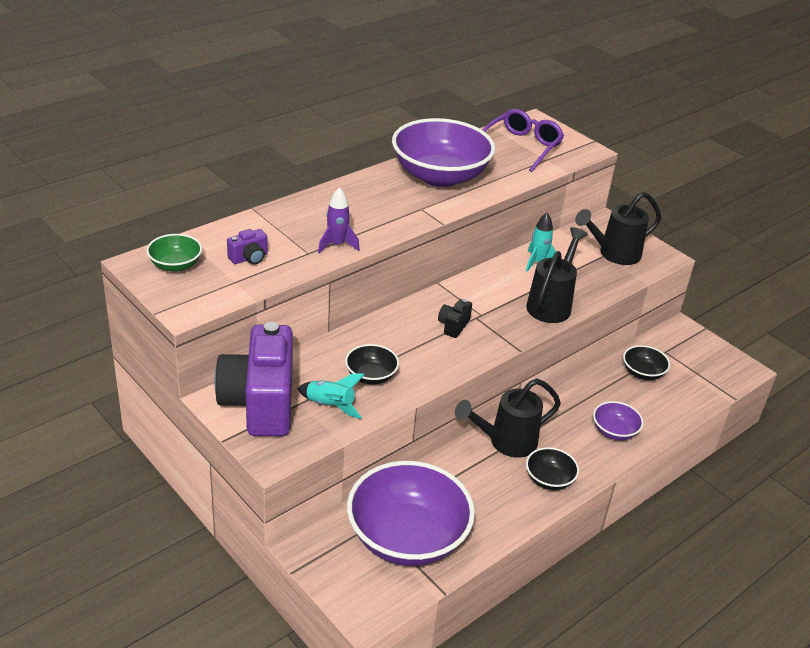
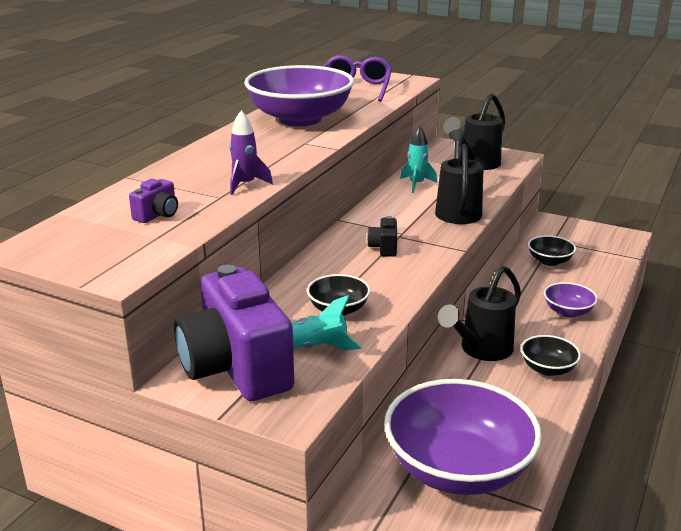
camera: 20 degrees left, 10 degrees down
(175, 265) = (73, 239): green bowl -> none

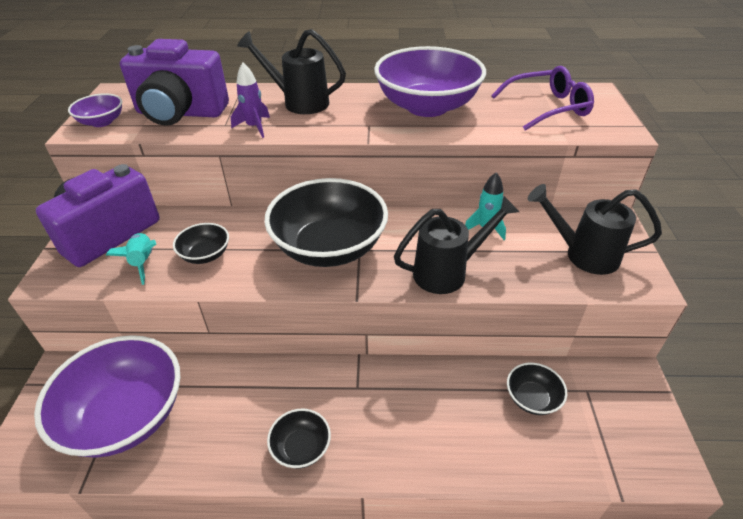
camera: 65 degrees right, 15 degrees up
(157, 215) = (180, 113): purple camera -> purple camera, size x2.49
(384, 248) = (329, 247): black camera -> black bowl
(481, 350) = (311, 384): black watering can -> black watering can (299, 102)
(568, 311) = (426, 442): purple bowl -> purple bowl (102, 122)

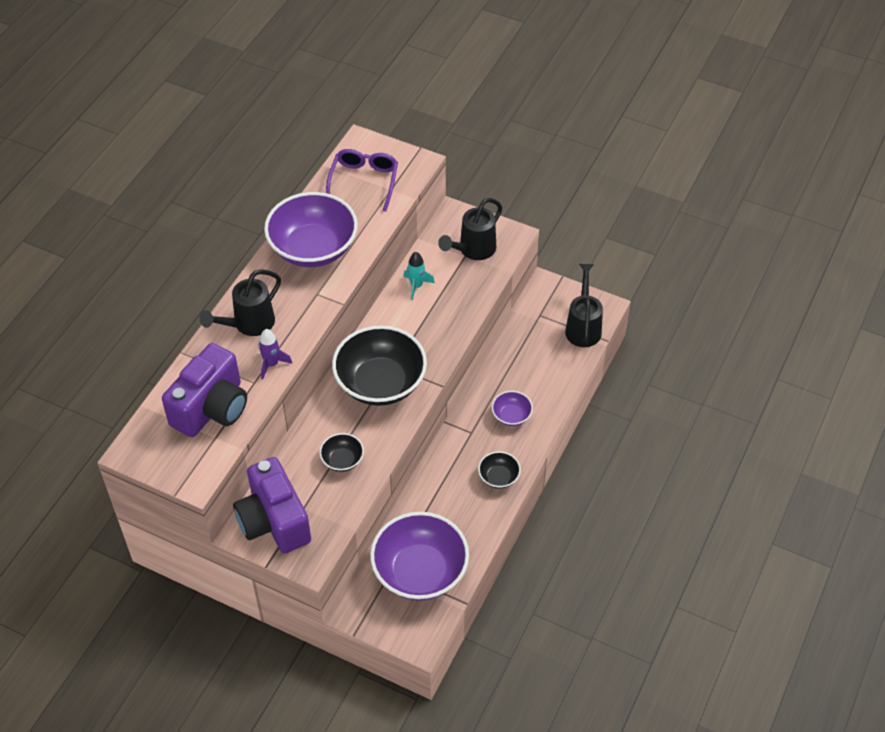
camera: 65 degrees left, 10 degrees up
(102, 122) = (190, 465): purple bowl -> purple bowl (511, 416)
(143, 262) = (326, 501): turquoise rocket -> none
(447, 272) = (446, 327): black watering can -> black watering can (583, 327)
(532, 398) = (530, 345): black bowl -> none

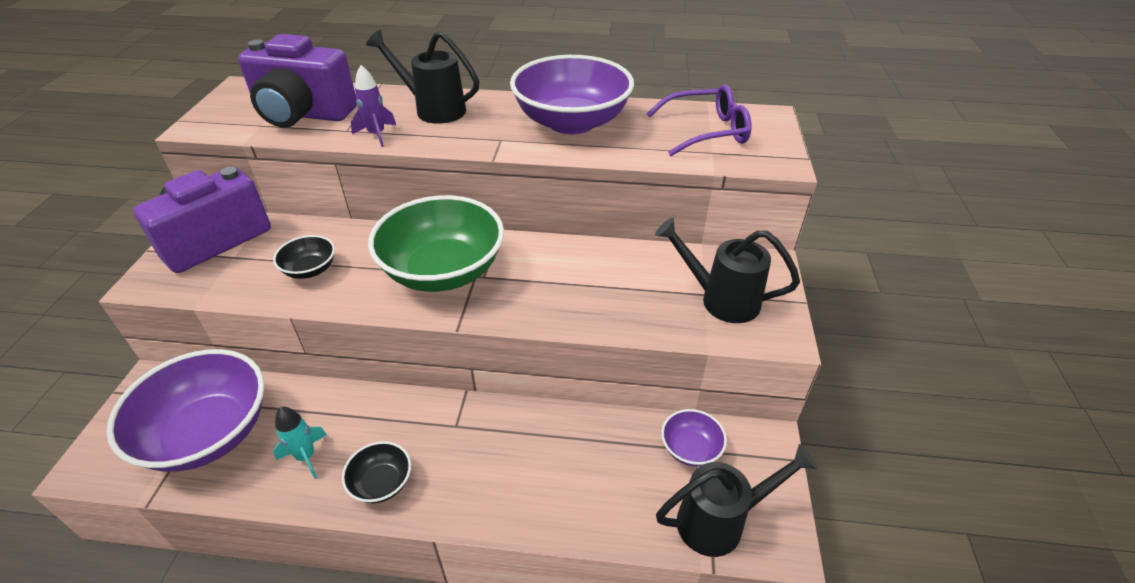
camera: 70 degrees right, 10 degrees down
(380, 383) = (443, 271): black bowl -> green bowl
(416, 286) = (620, 262): turquoise rocket -> turquoise rocket (306, 456)
(511, 416) = (500, 467): purple bowl -> purple bowl (690, 448)

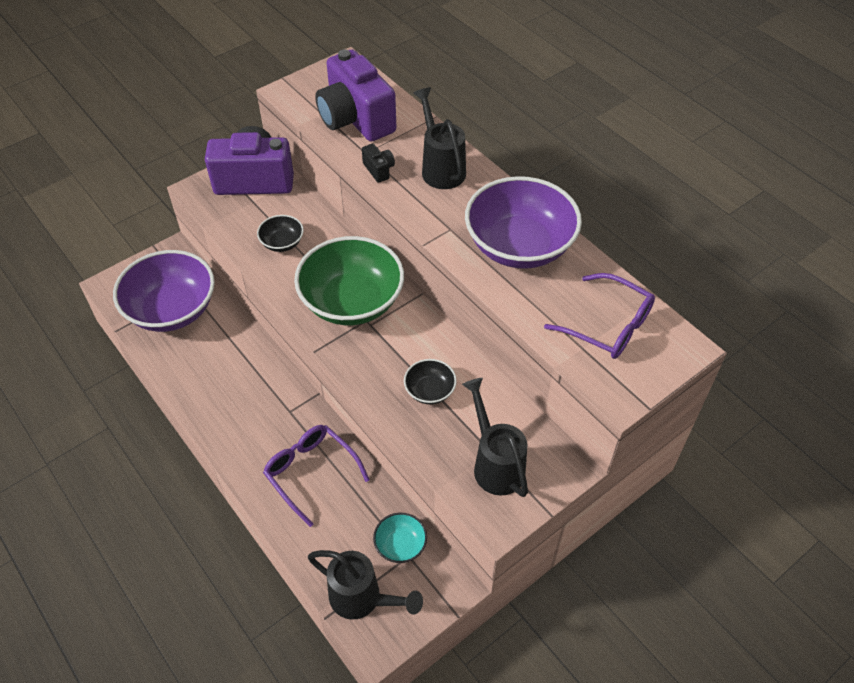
camera: 45 degrees right, 10 degrees up
(306, 456) = (202, 364): turquoise rocket -> none
(377, 135) = (379, 170): purple rocket -> black camera
(381, 483) = (221, 412): black bowl -> black bowl (430, 391)
(541, 459) = (311, 472): none -> purple glasses
(690, 448) = (400, 545): purple bowl -> turquoise bowl

